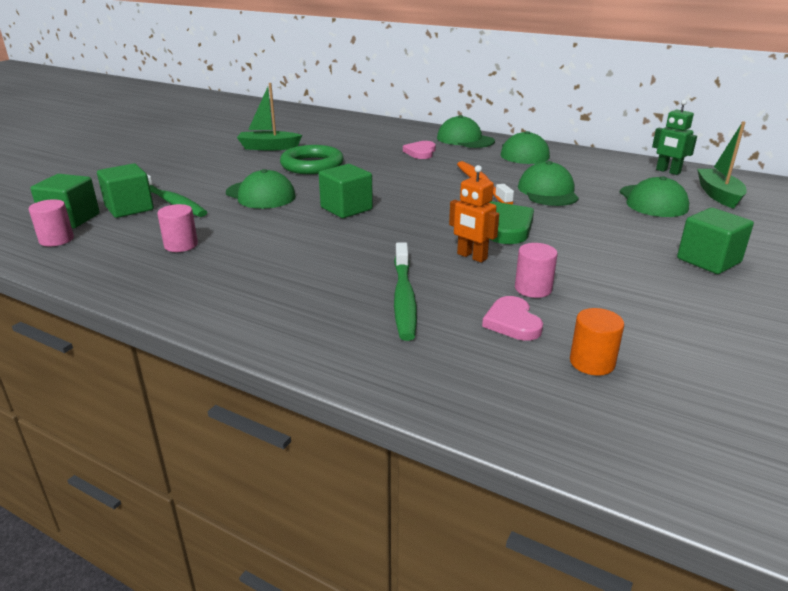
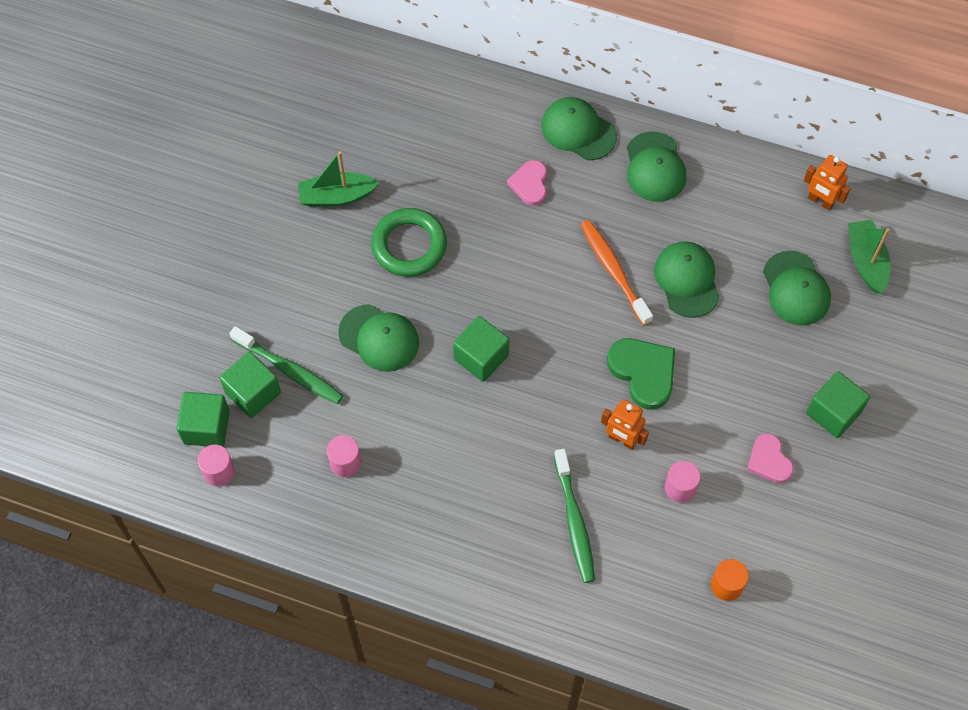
camera: 10 degrees left, 35 degrees up
(512, 322) = (666, 542): pink heart -> pink heart (769, 461)
(667, 171) = (820, 201): green robot -> orange robot

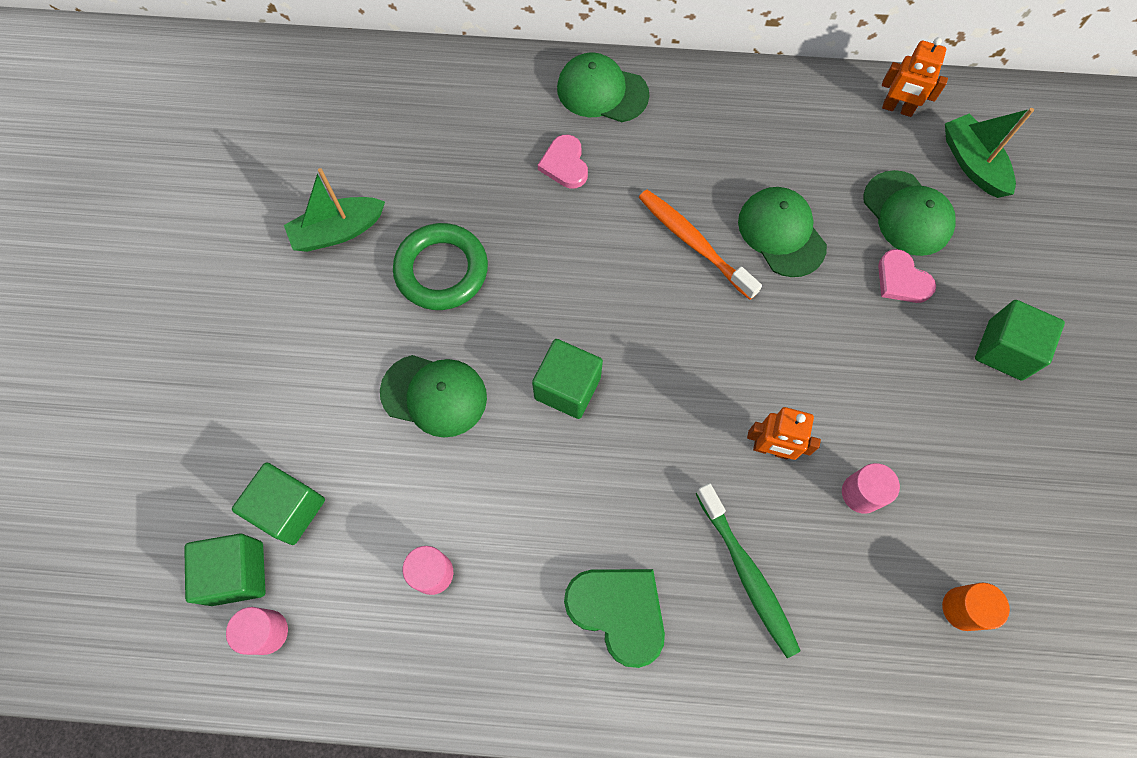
camera: 15 degrees left, 5 degrees up
(289, 370) = (330, 466): green toothbrush -> none
(643, 373) = (768, 357): green heart -> green heart (618, 612)
(655, 167) = (701, 113): green cap -> none
(769, 461) = (954, 429): pink heart -> pink heart (901, 280)

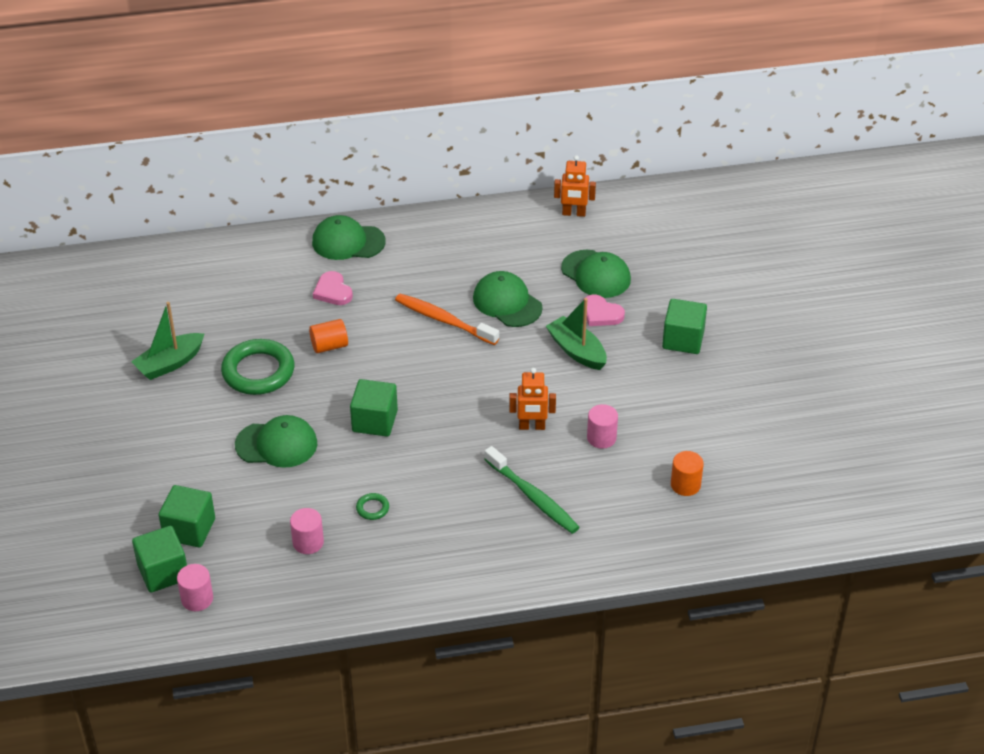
camera: 15 degrees left, 25 degrees down
(530, 536) = (372, 508): none -> green ring
(539, 250) = (329, 346): none -> orange cylinder
(618, 612) = (448, 535): green heart -> none
(972, 164) = (636, 236): green boat -> green boat (577, 351)

